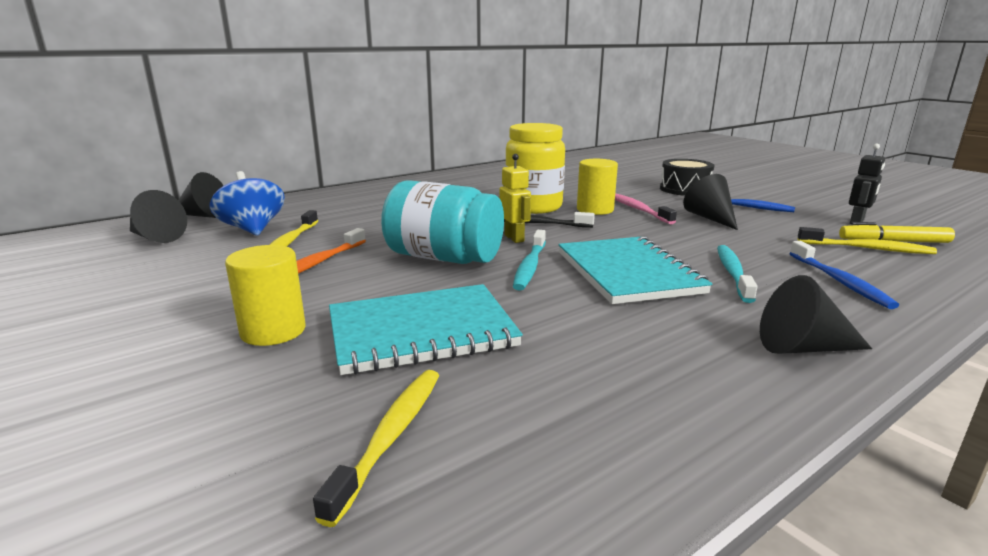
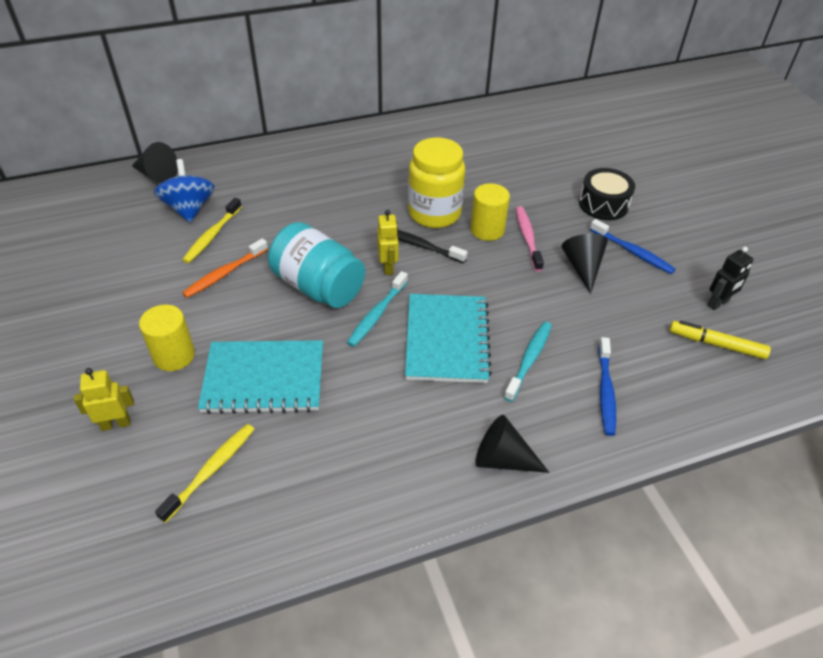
camera: 15 degrees right, 25 degrees up
(156, 237) = (117, 207): black cone -> none
(192, 413) = (116, 424): none -> yellow robot
(867, 248) = (679, 350): yellow toothbrush -> none

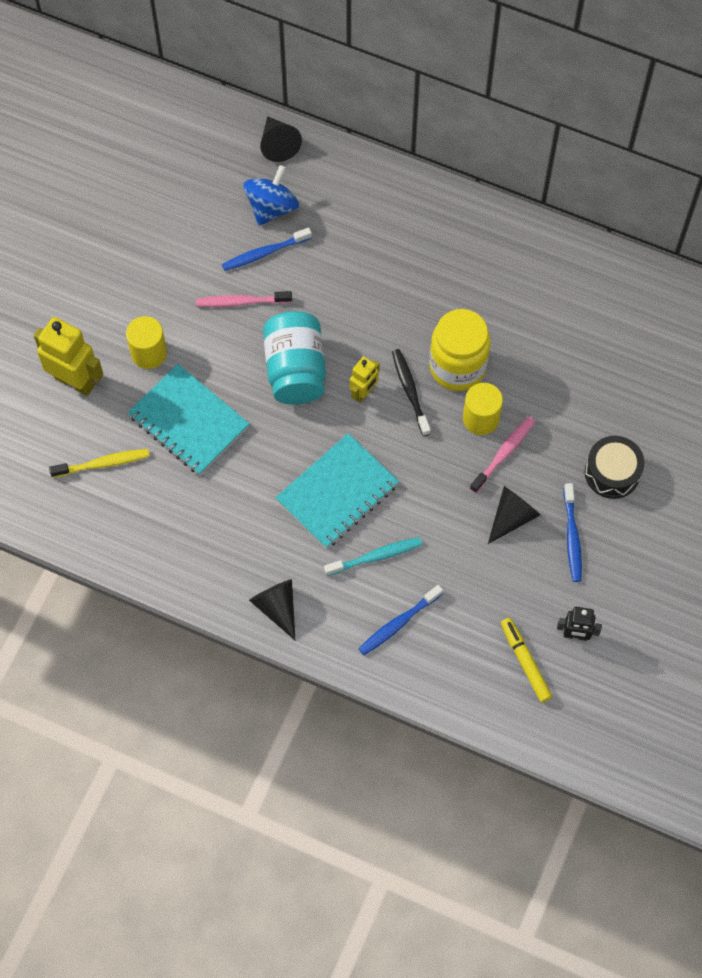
camera: 45 degrees right, 20 degrees up
(116, 424) = (75, 381): yellow robot -> yellow robot, size x1.77
(212, 235) = (264, 253): yellow toothbrush -> blue toothbrush
(225, 273) = (241, 302): orange toothbrush -> pink toothbrush
(377, 314) = (312, 430): turquoise toothbrush -> none

